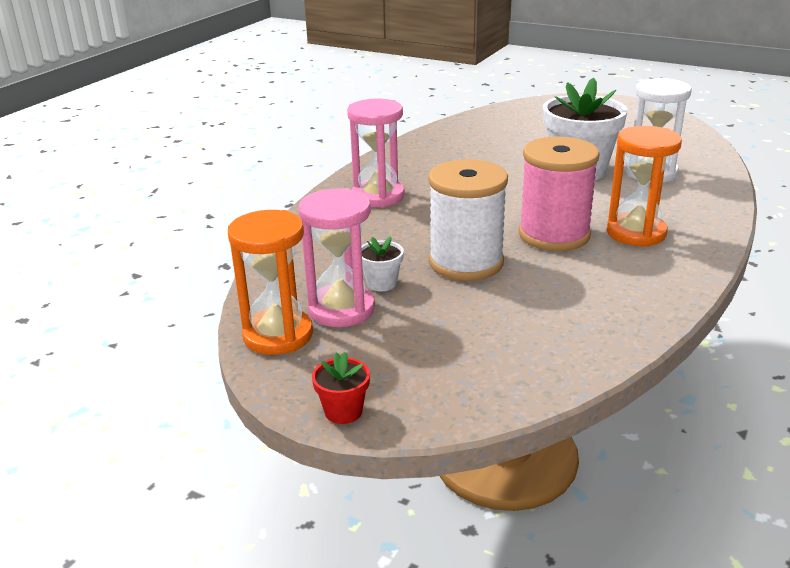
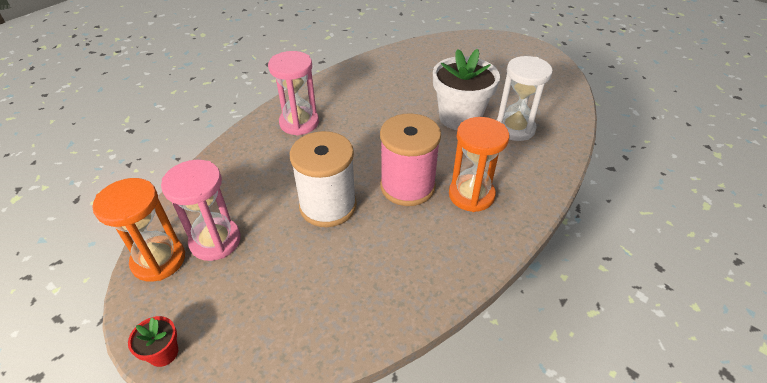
camera: 10 degrees right, 15 degrees up
(381, 283) = (257, 218): white flower pot -> none

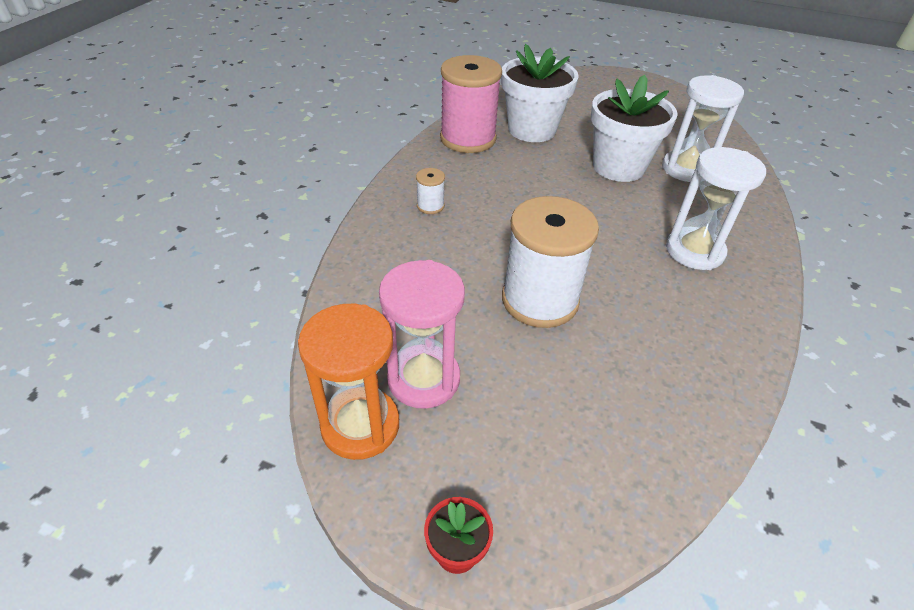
camera: 20 degrees left, 0 degrees up
(299, 123) = (430, 206): pink hourglass -> white spool
(407, 186) = (617, 256): pink spool -> pink spool (468, 139)
(413, 77) = (532, 130): none -> white flower pot
(471, 195) = (694, 251): orange hourglass -> white hourglass

